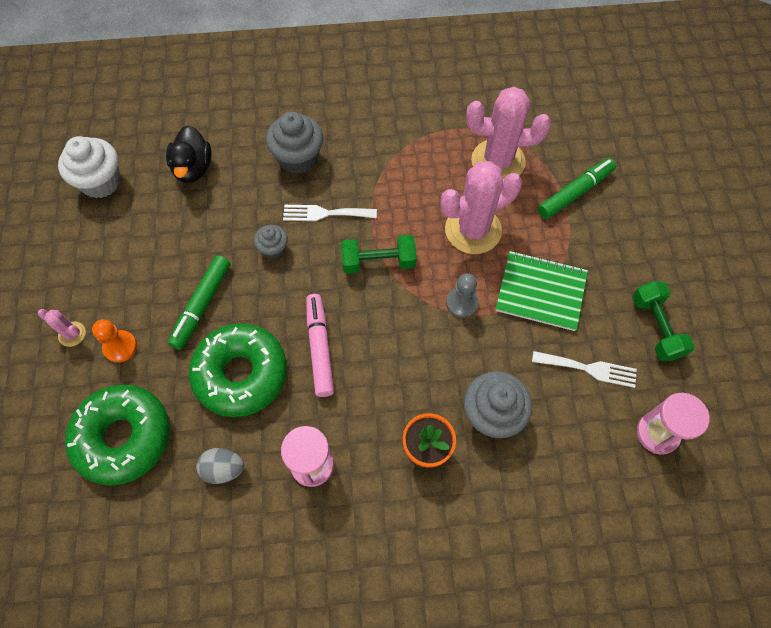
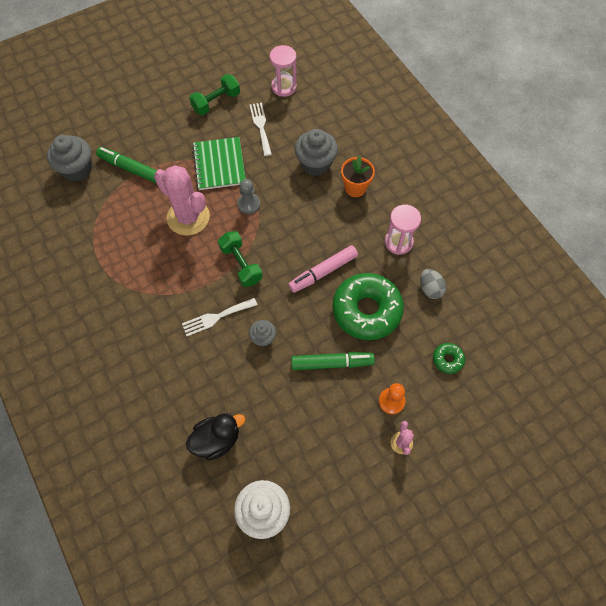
camera: 115 degrees left, 0 degrees up
(123, 437) = (447, 359): green donut -> green donut, size x0.44
(298, 158) = (172, 361): grey cupcake -> grey cupcake (77, 169)
(325, 213) = (216, 317): white fork -> white fork turned 90 degrees clockwise
(498, 161) = (120, 222): pink cactus -> none

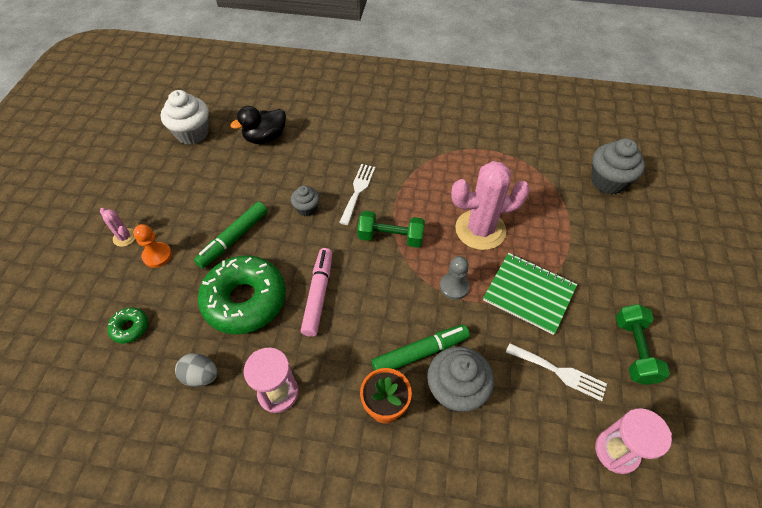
camera: 130 degrees right, 10 degrees down
(130, 168) = (580, 219): green marker -> green marker (420, 353)
(216, 440) = (265, 138): black duck -> black duck turned 45 degrees clockwise

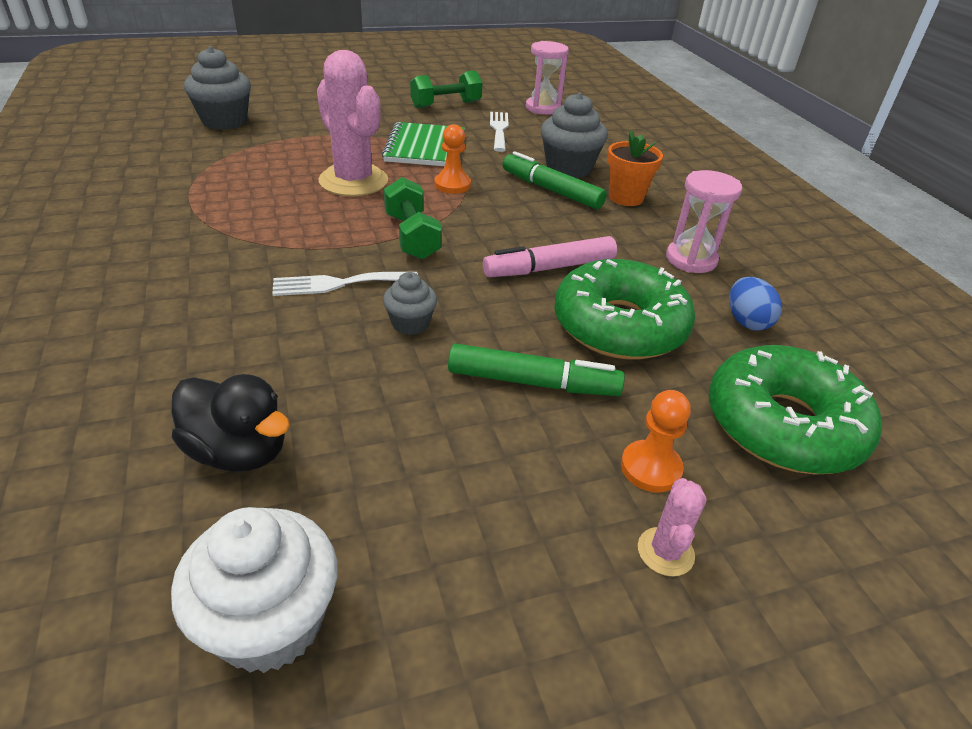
camera: 120 degrees left, 15 degrees down
(130, 328) = (783, 425): green donut -> green donut, size x2.29
(201, 376) = (746, 321): grey egg -> blue egg
(454, 286) = (452, 185): grey pawn -> orange pawn

